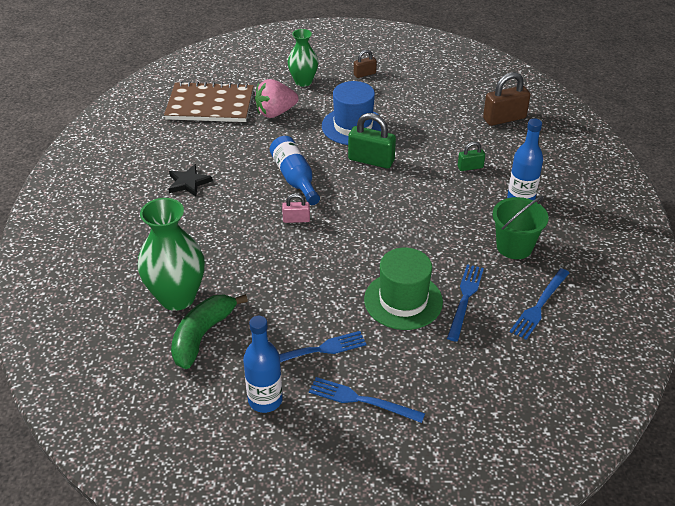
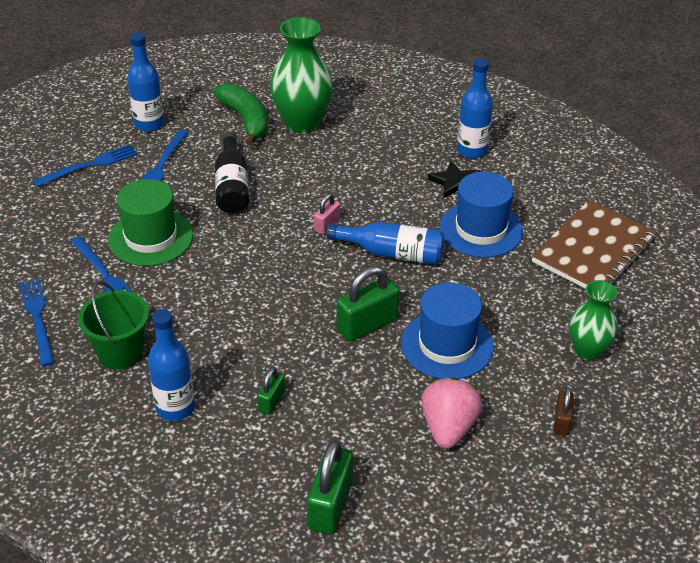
camera: 125 degrees right, 0 degrees up
(139, 190) = (472, 150): none -> blue bottle
(232, 152) = (481, 229): none -> blue hat
(275, 113) = (533, 294): pink strawberry -> pink strawberry (448, 428)
(300, 292) = (232, 186): none -> black bottle
(504, 118) = (330, 505): brown padlock -> green padlock

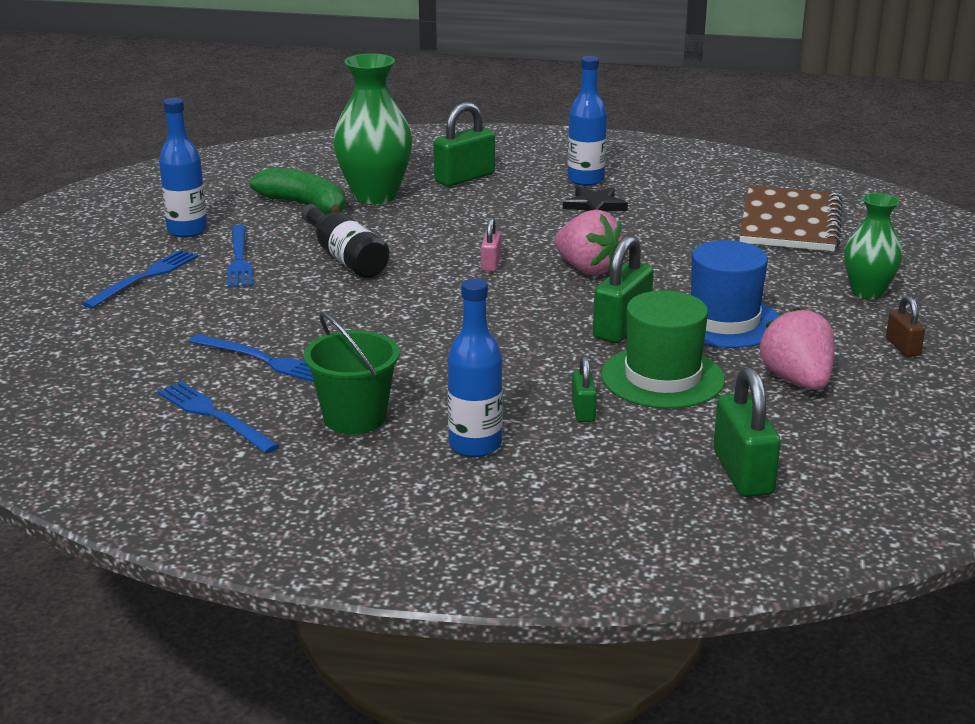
camera: 25 degrees left, 15 degrees down
(150, 237) = (289, 317): green hat -> green hat (662, 378)
(382, 121) = (464, 178): none -> green padlock
(392, 253) = (587, 269): blue bottle -> pink strawberry
(481, 229) = (660, 232): blue hat -> none

